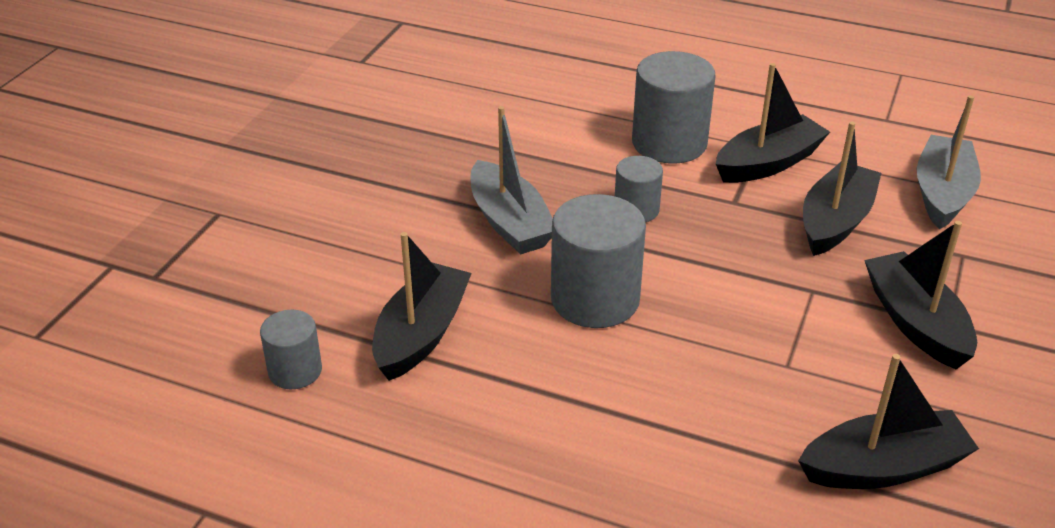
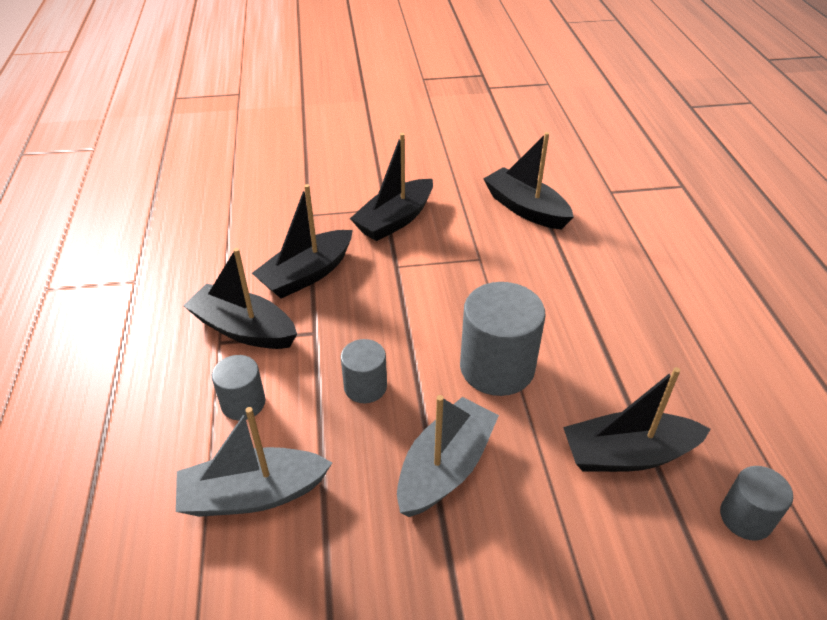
camera: 120 degrees left, 5 degrees up
(669, 143) = (243, 403): grey cylinder -> grey cylinder, size x0.56
(835, 221) = (307, 274): black boat -> black boat turned 45 degrees counterclockwise
(942, 193) = (237, 234): grey boat -> grey boat (253, 494)

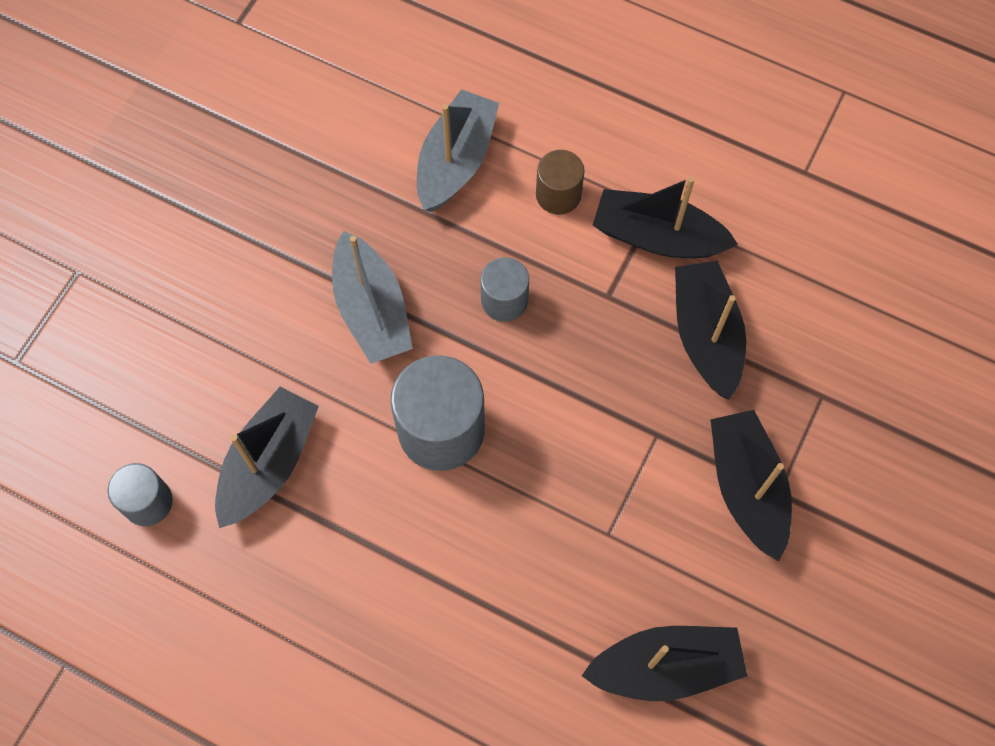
camera: 125 degrees right, 25 degrees up
(243, 403) = (558, 195): grey cylinder -> brown cylinder
(244, 329) = (657, 237): black boat -> black boat turned 135 degrees counterclockwise

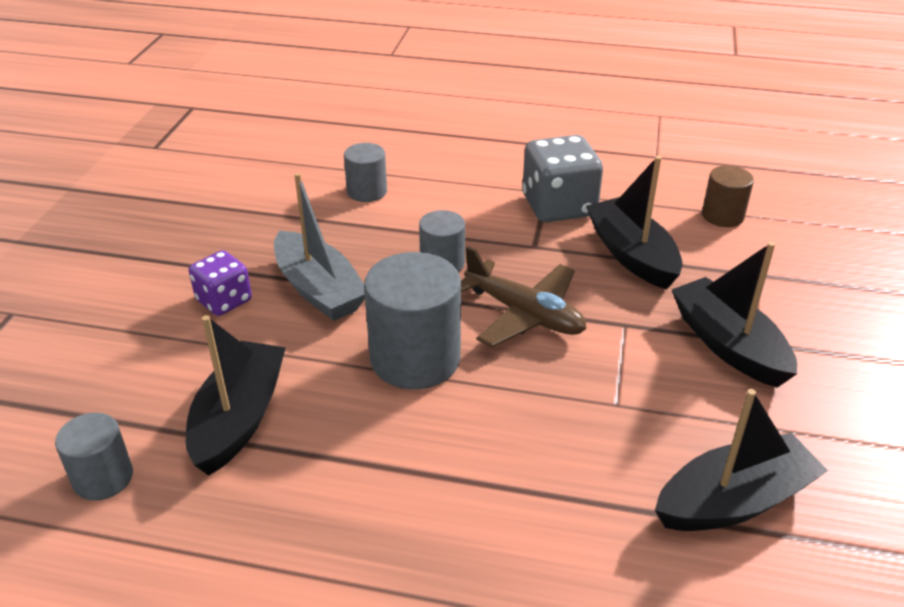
camera: 15 degrees left, 30 degrees down
(278, 303) = (224, 300): none -> purple dice
(456, 161) = (367, 191): grey boat -> grey cylinder
(558, 195) = (463, 196): brown cylinder -> brown cylinder (722, 216)
(563, 396) = (524, 314): none -> brown plane
(657, 237) = (558, 206): black boat -> grey dice

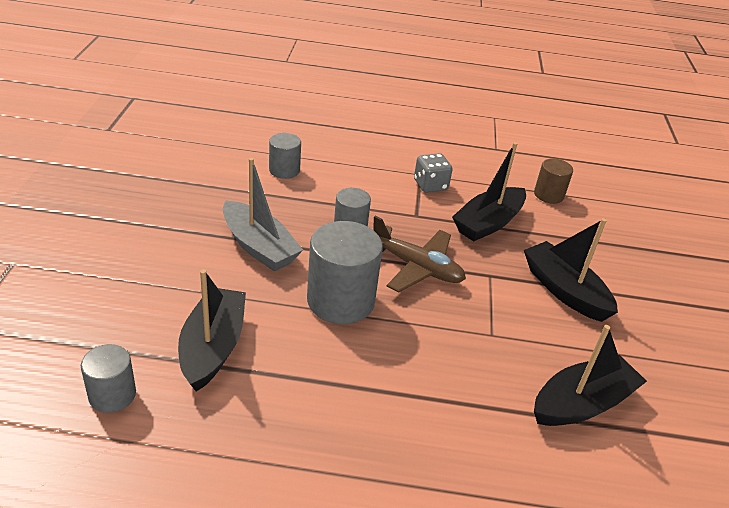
camera: 10 degrees left, 0 degrees up
(224, 300) = (186, 255): purple dice -> none
(558, 206) = (430, 185): grey dice -> grey dice, size x0.61
(632, 255) = (488, 223): black boat -> black boat turned 105 degrees counterclockwise

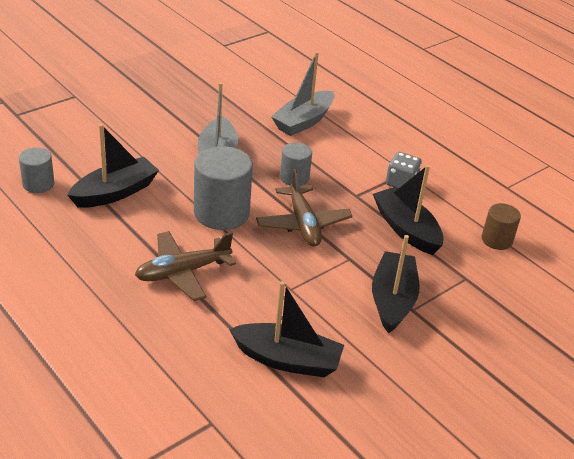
camera: 45 degrees right, 0 degrees up
(284, 170) = (303, 121): grey cylinder -> grey boat
(393, 386) = (182, 272): none -> brown plane
(488, 223) = (406, 229): black boat -> black boat turned 60 degrees clockwise

